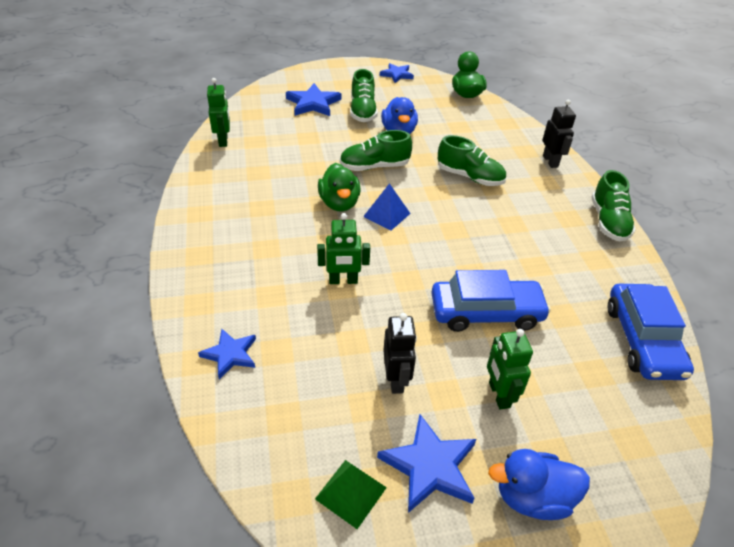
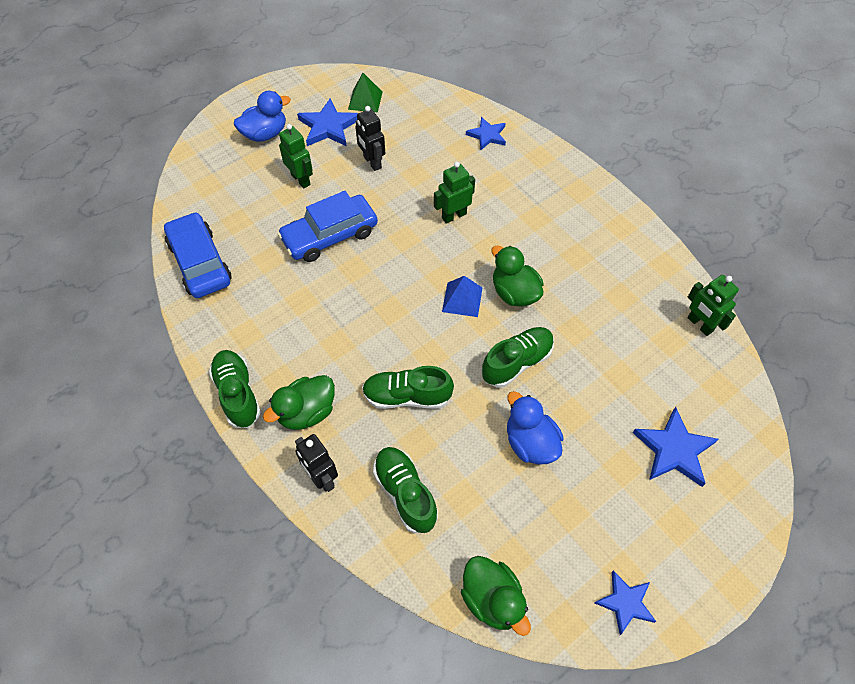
camera: 155 degrees right, 15 degrees up
(363, 111) = (602, 466): green shoe -> green shoe (405, 493)
(552, 194) = (307, 412): none -> green duck

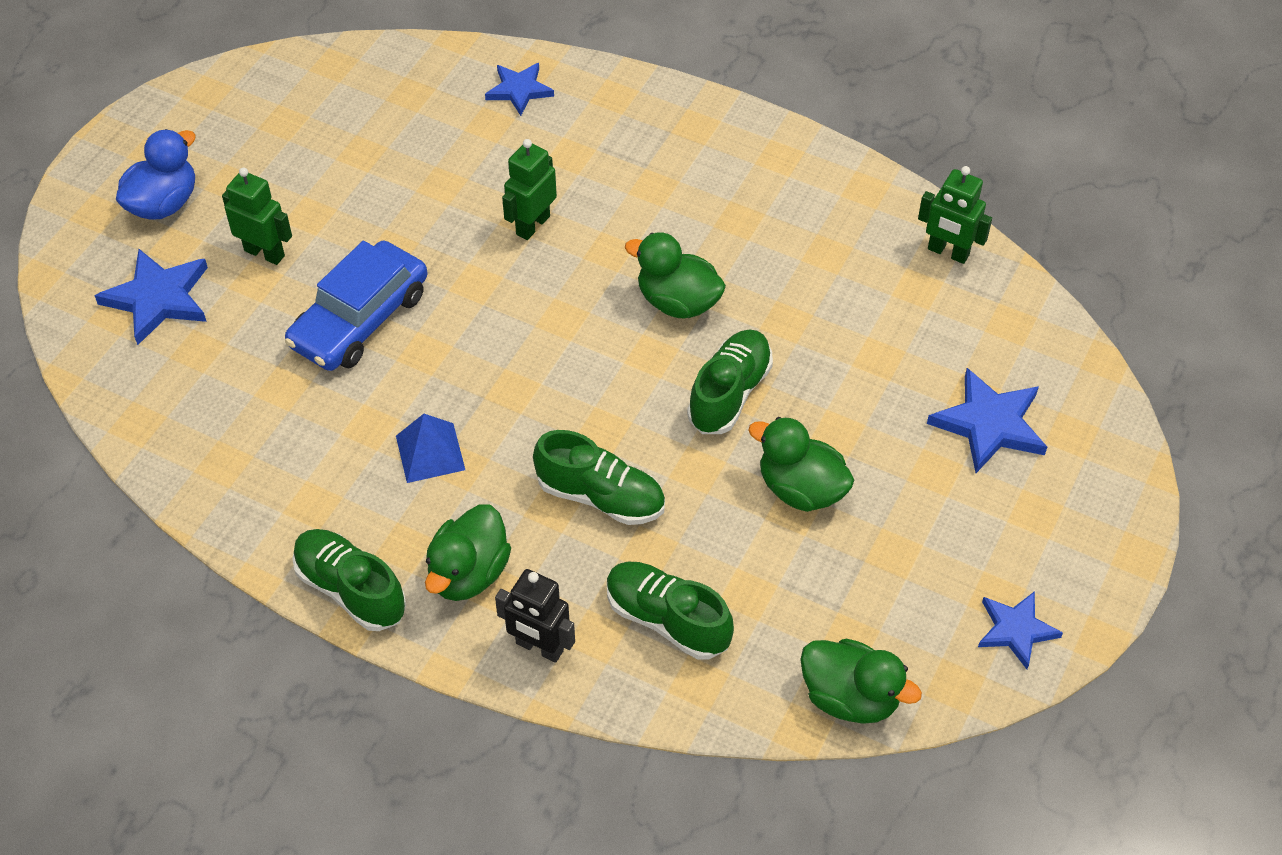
camera: 25 degrees left, 5 degrees down
(200, 262) = (177, 431): blue car -> none
(328, 127) = (262, 158): blue star -> blue star (158, 299)
(365, 100) = (298, 98): green pyramid -> none
(372, 162) = (363, 189): black robot -> none
(407, 396) = (601, 496): green shoe -> green shoe turned 135 degrees counterclockwise
(462, 299) = (608, 338): blue pyramid -> blue pyramid (430, 453)
(530, 443) = (800, 489): blue duck -> green duck

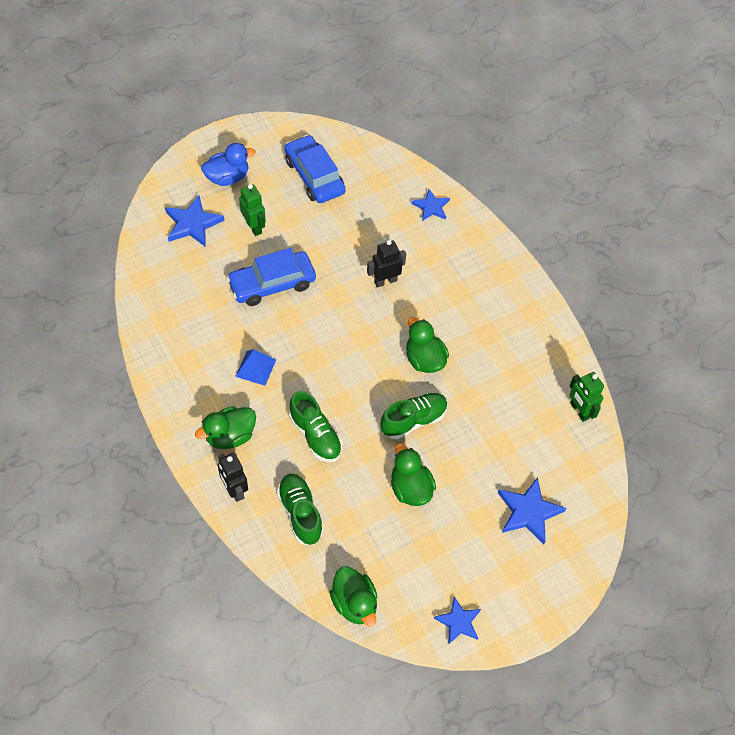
camera: 30 degrees right, 5 degrees up
(305, 134) = (314, 176): none -> blue car
(351, 589) = (175, 412): green shoe -> none
(532, 225) = (385, 281): green robot -> black robot

